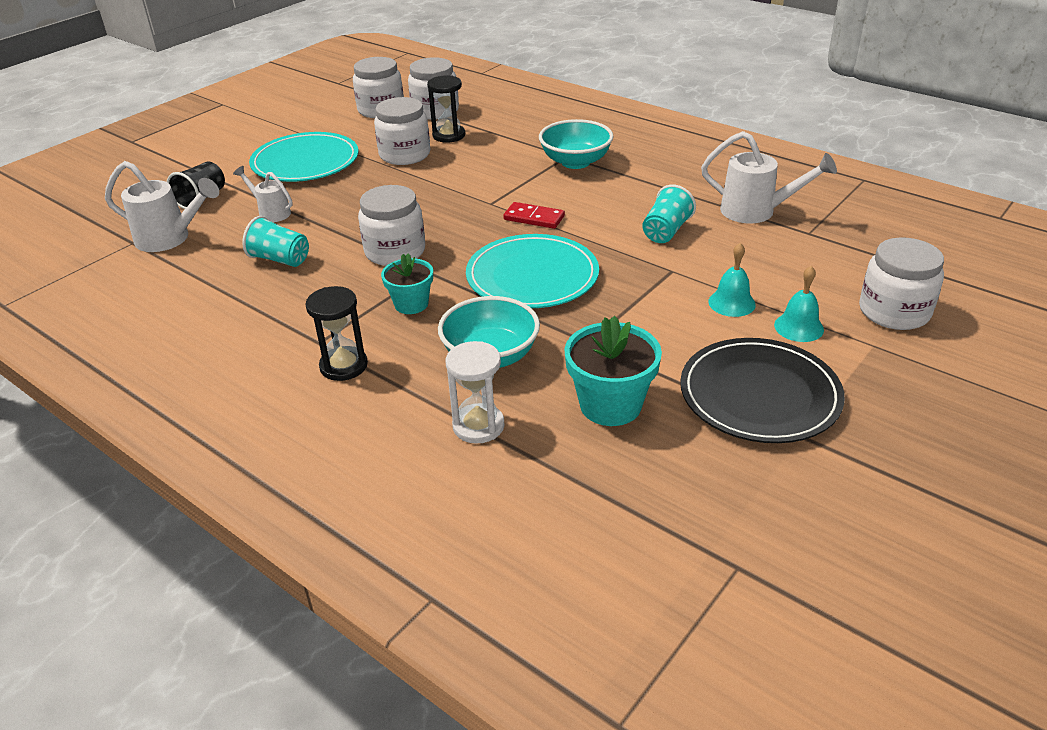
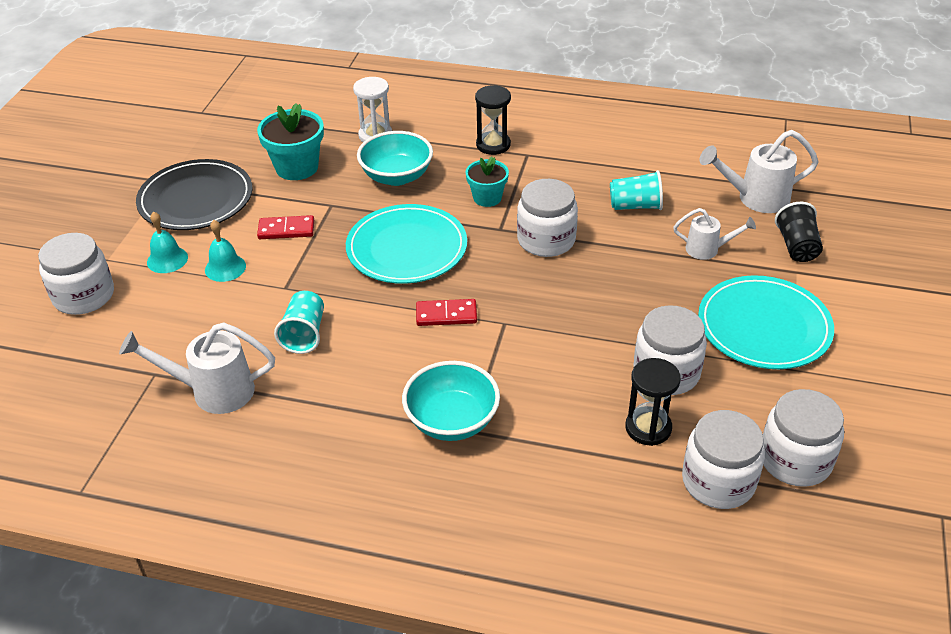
camera: 155 degrees right, 5 degrees up
(652, 326) = (286, 230): none -> red domino

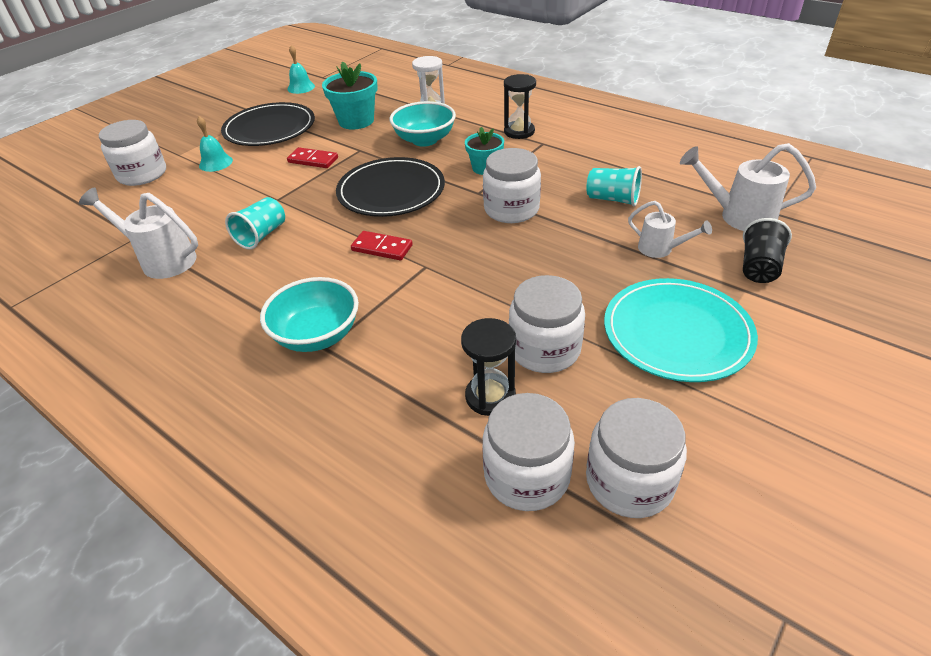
camera: 25 degrees right, 0 degrees up
(225, 268) = (248, 176): turquoise bell -> turquoise bell (301, 87)
(407, 248) = (391, 191): turquoise plate -> black plate

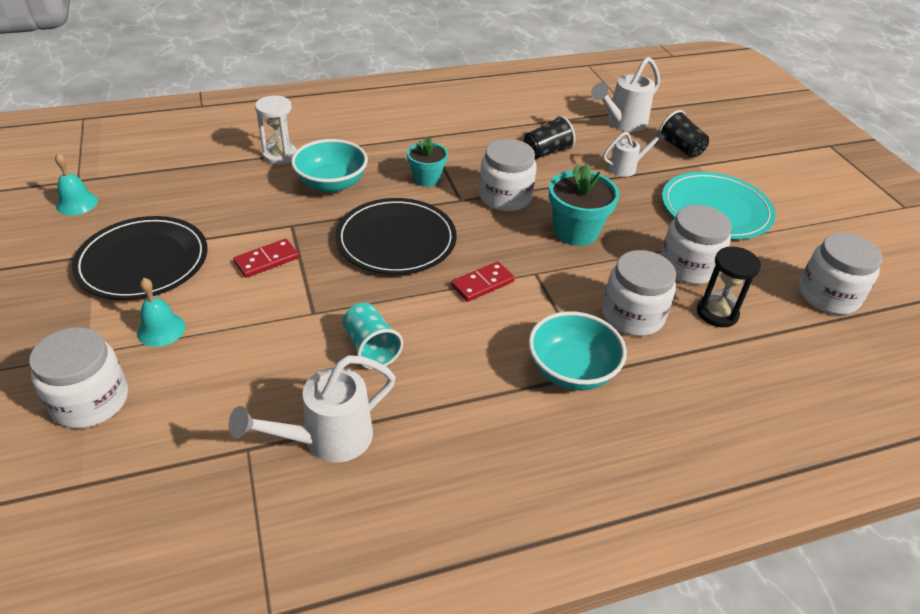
camera: 60 degrees left, 0 degrees up
(356, 121) = (227, 202): turquoise flower pot -> turquoise flower pot (575, 231)
(519, 131) = (392, 136): black hourglass -> none
(527, 475) = (800, 333): white jar -> white jar (632, 315)
(613, 199) = (546, 152): turquoise cup -> black cup

